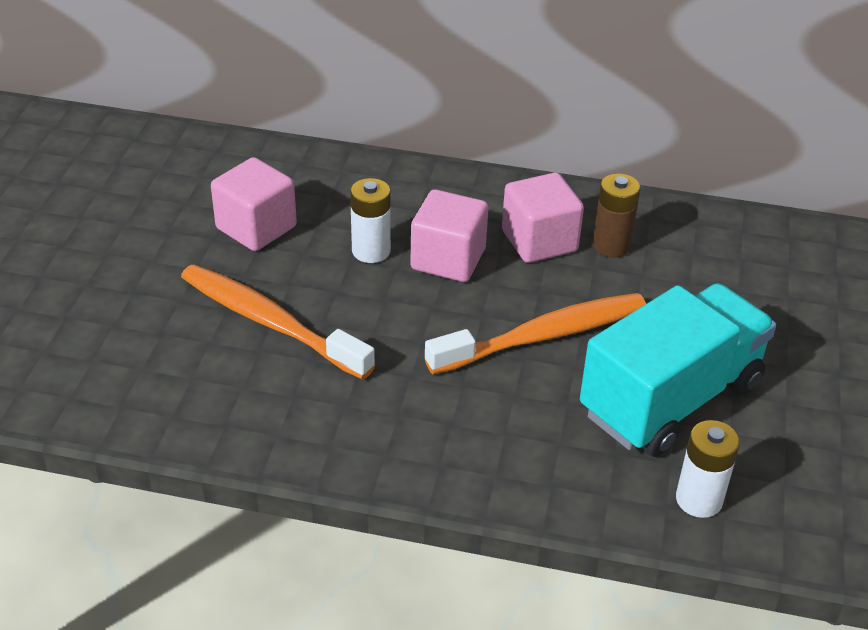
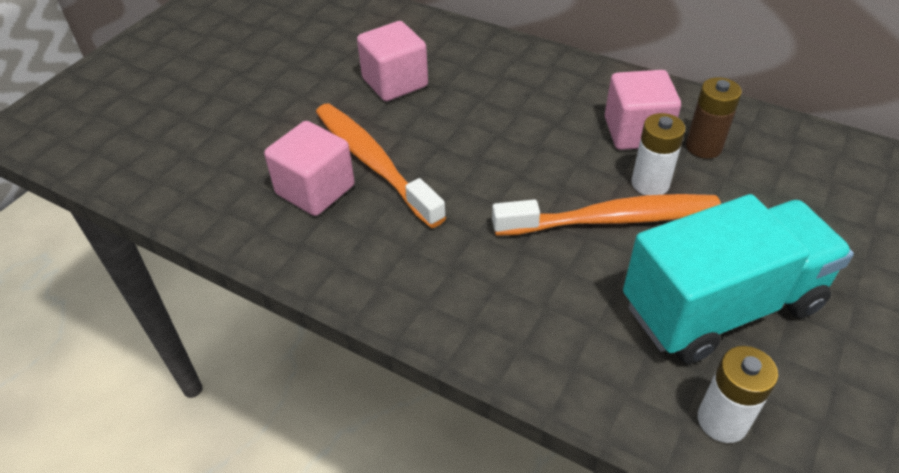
camera: 20 degrees right, 5 degrees up
(371, 251) = (482, 116): white battery -> white battery (650, 184)
(448, 259) = (547, 134): pink cube -> pink cube (315, 190)

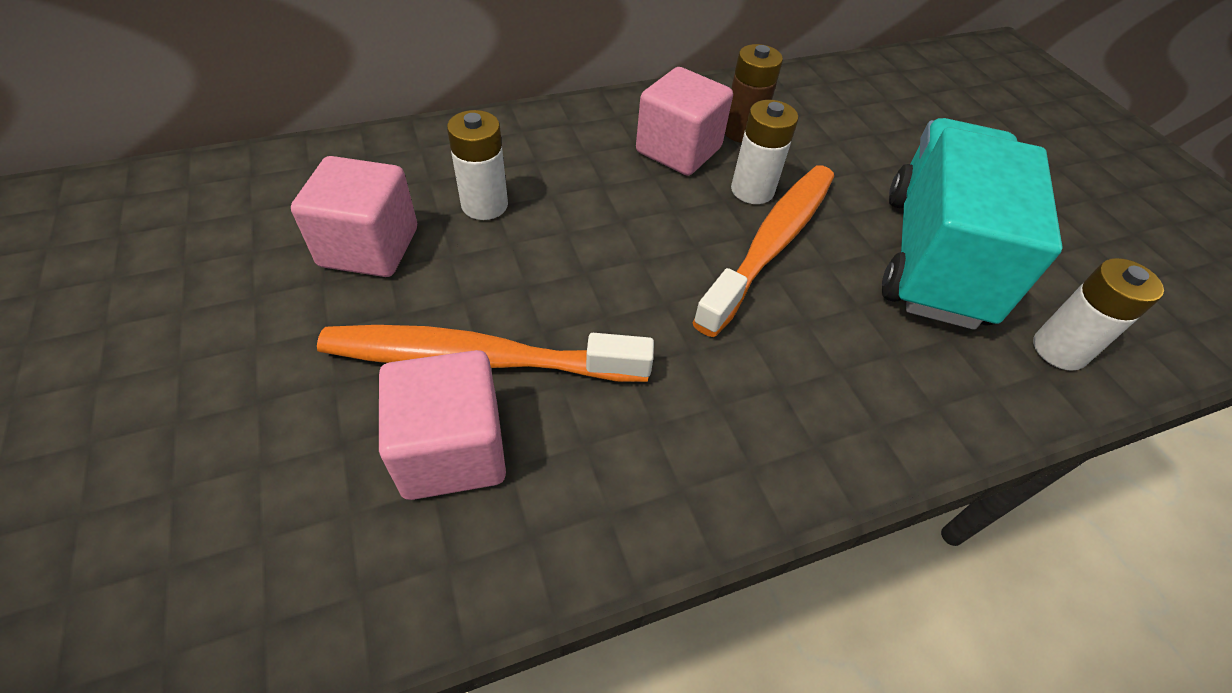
camera: 55 degrees left, 5 degrees up
(475, 95) = (484, 205): none -> white battery

